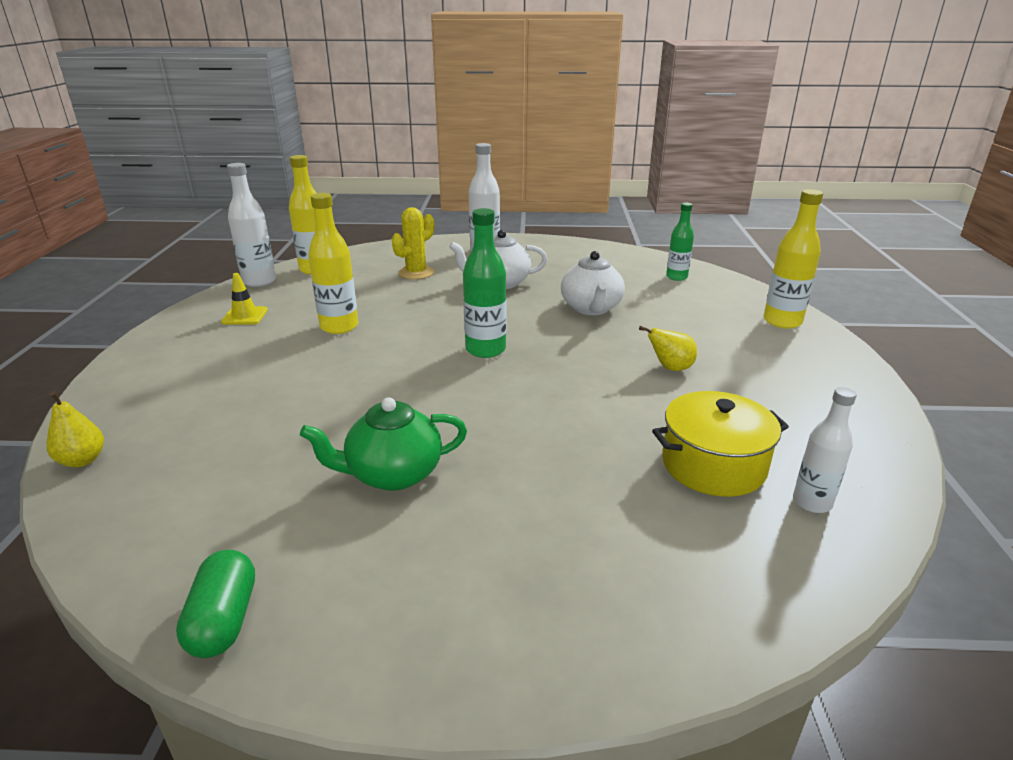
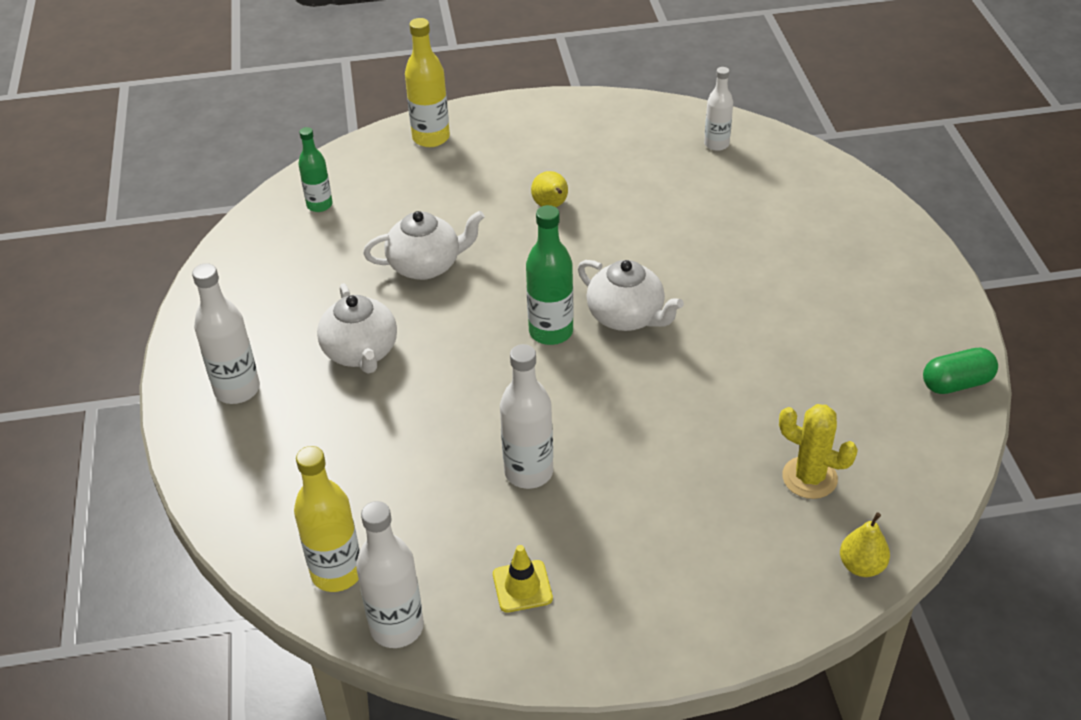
camera: 100 degrees left, 15 degrees up
(339, 327) = (529, 472): yellow bottle -> white bottle
(392, 474) = (780, 346): green teapot -> none
(416, 273) = (335, 446): yellow cactus -> yellow cactus (809, 478)
(487, 387) = (627, 317): none -> white teapot
(713, 465) = (693, 184): yellow pot -> none

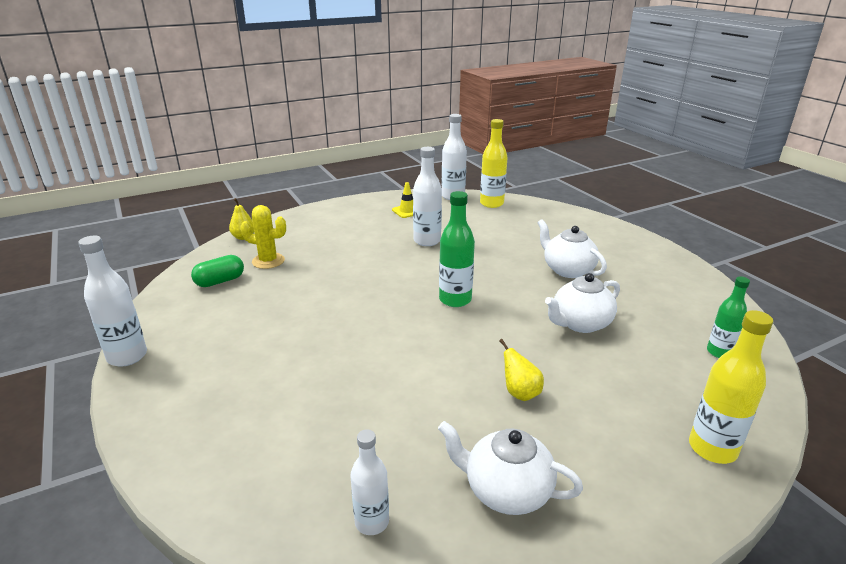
camera: 160 degrees right, 15 degrees down
(237, 389) = (615, 245): white bottle -> white bottle (127, 356)
(627, 317) = (405, 317): white teapot -> white teapot (506, 490)
(956, 383) = (154, 319): green capsule -> green capsule (220, 281)

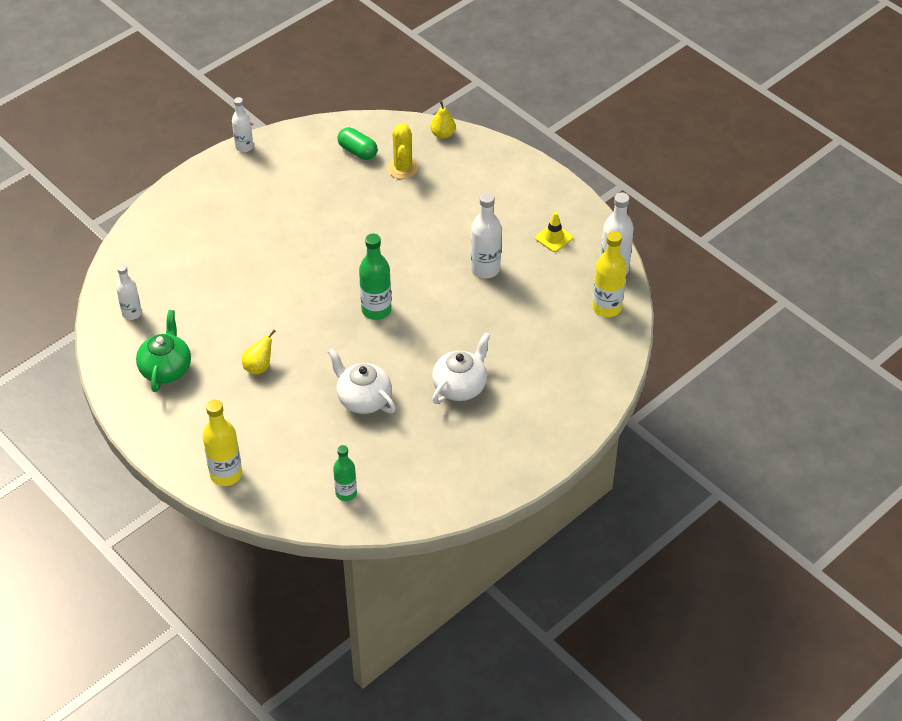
camera: 75 degrees right, 20 degrees up
(127, 356) = (244, 147): white bottle -> white bottle, size x0.66
(506, 490) = (166, 369): white teapot -> green teapot

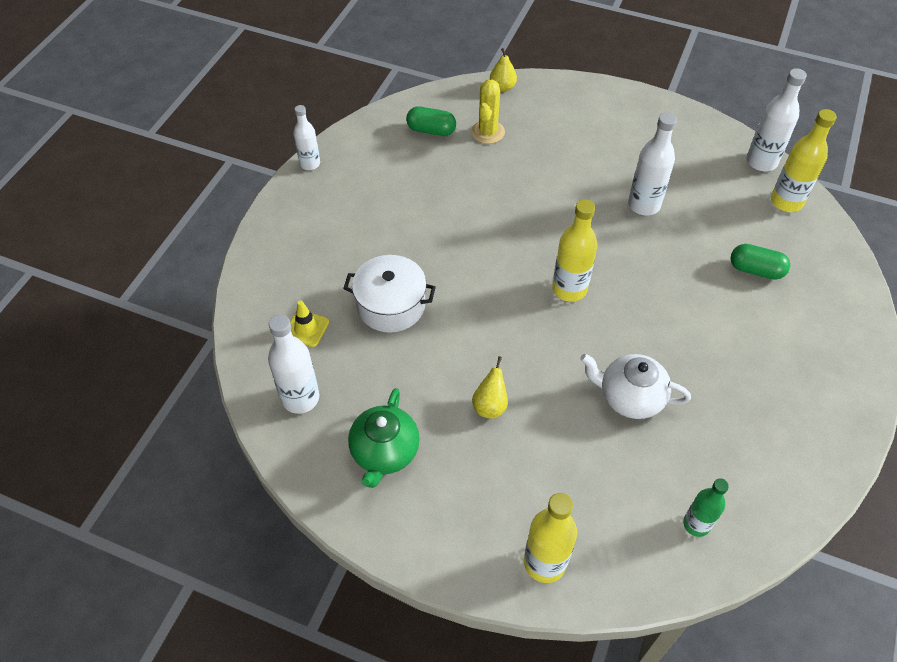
camera: 25 degrees left, 5 degrees up
(132, 313) = (300, 398): white bottle -> white bottle, size x1.53
(166, 369) = (384, 452): green teapot -> green teapot turned 150 degrees counterclockwise
(235, 274) = (391, 305): none -> white pot
(376, 310) = (569, 289): green bottle -> yellow bottle
(402, 168) = (488, 132): yellow cactus -> yellow cactus turned 45 degrees clockwise
(460, 386) = (717, 340): white teapot -> none
(535, 349) = (756, 270): none -> green capsule
(554, 238) = (683, 151): yellow traffic cone -> yellow traffic cone (306, 328)

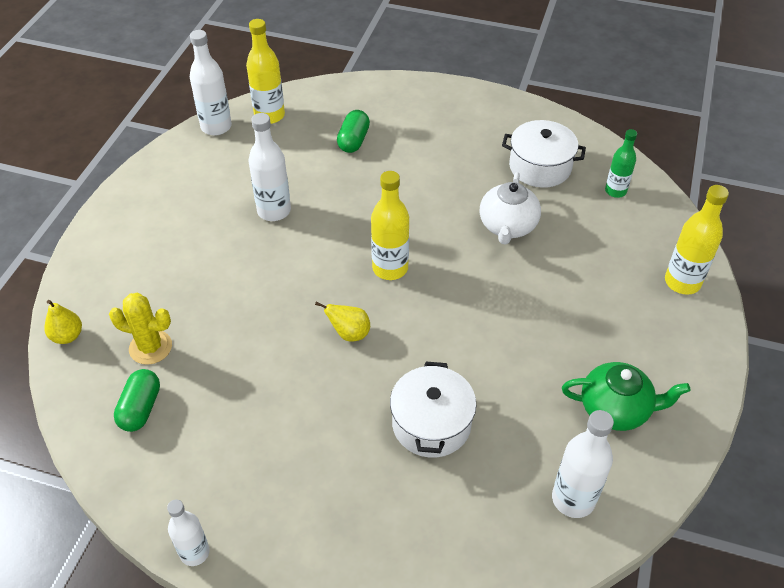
camera: 95 degrees left, 5 degrees down
(306, 328) = (478, 509): yellow traffic cone -> none
(490, 406) = (540, 326): yellow pear -> yellow pear (349, 333)
(732, 446) = (540, 167): none -> white pot

